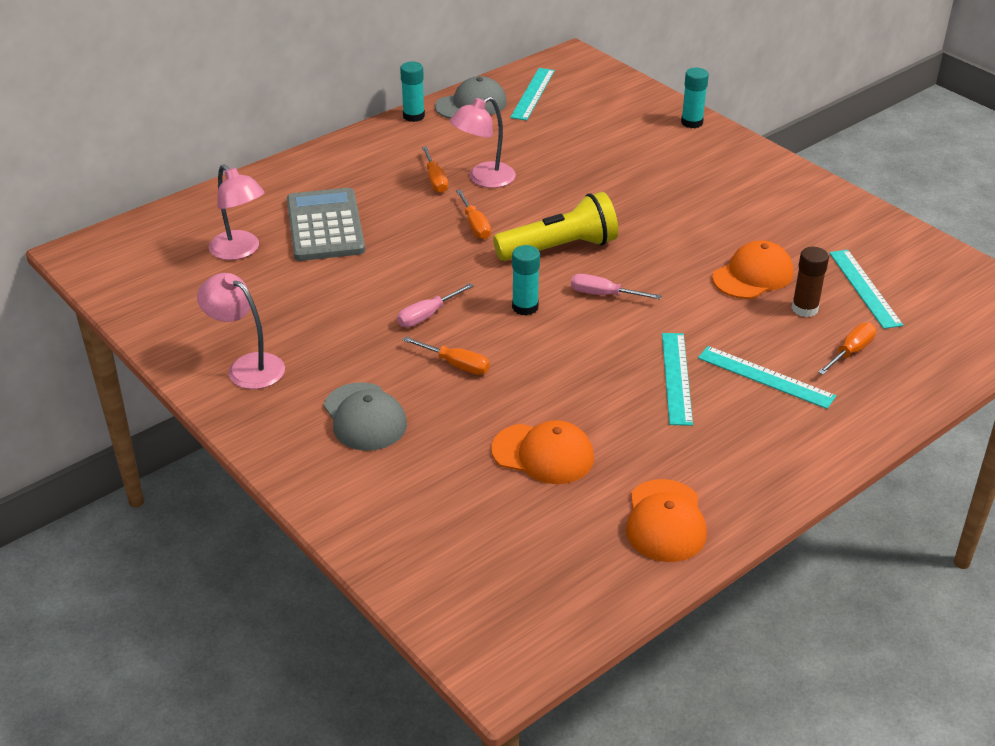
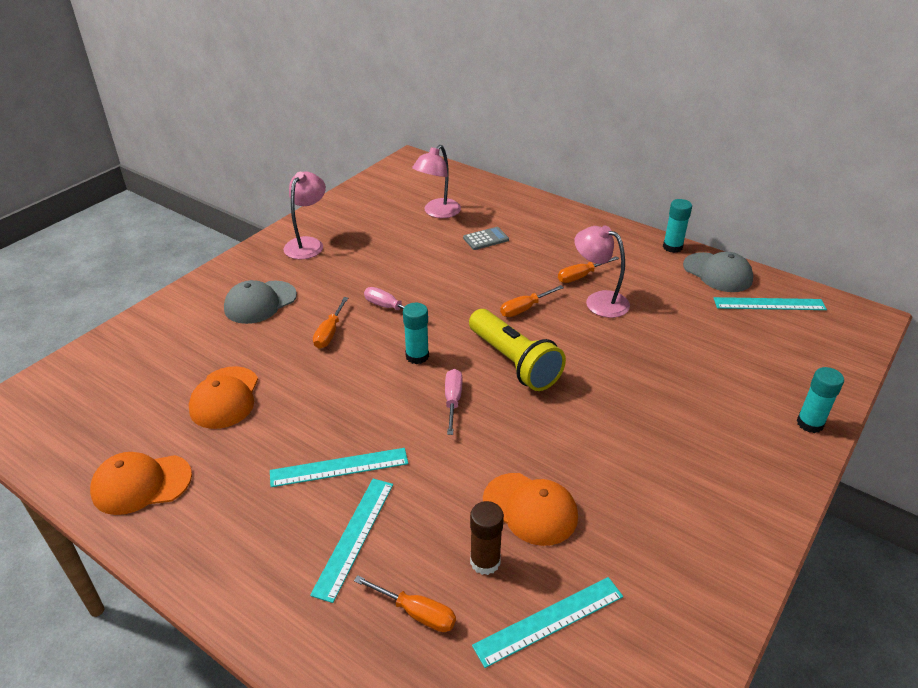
camera: 75 degrees right, 0 degrees up
(325, 226) = (486, 239): grey calculator -> grey calculator, size x0.46

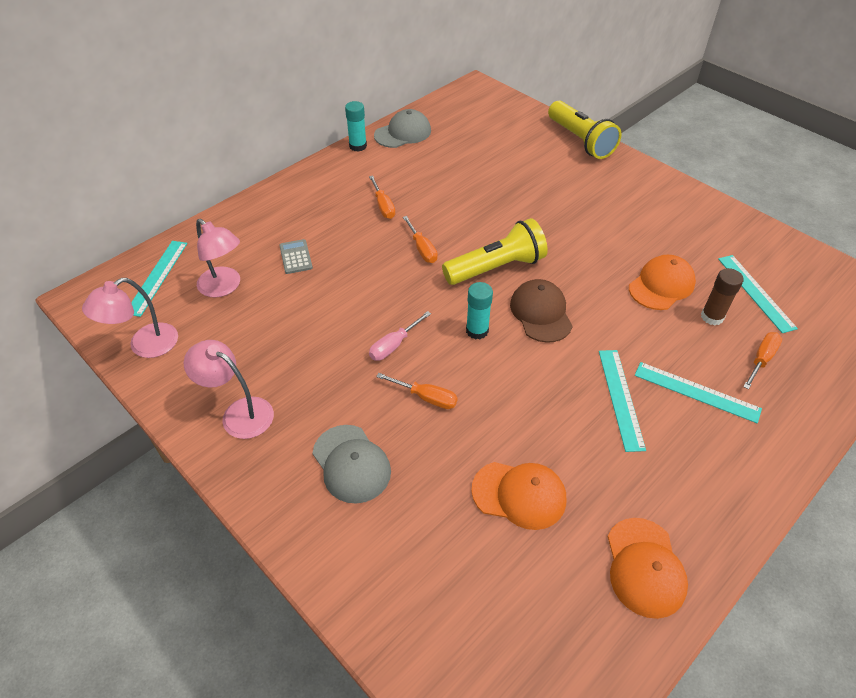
camera: 80 degrees left, 10 degrees up
(453, 400) = (541, 313): pink screwdriver -> brown cap
(599, 301) = (423, 203): pink lamp -> pink lamp (145, 346)
(769, 304) = (450, 121): turquoise ruler -> turquoise ruler (157, 277)
(810, 423) = (580, 141): turquoise glue stick -> yellow flashlight

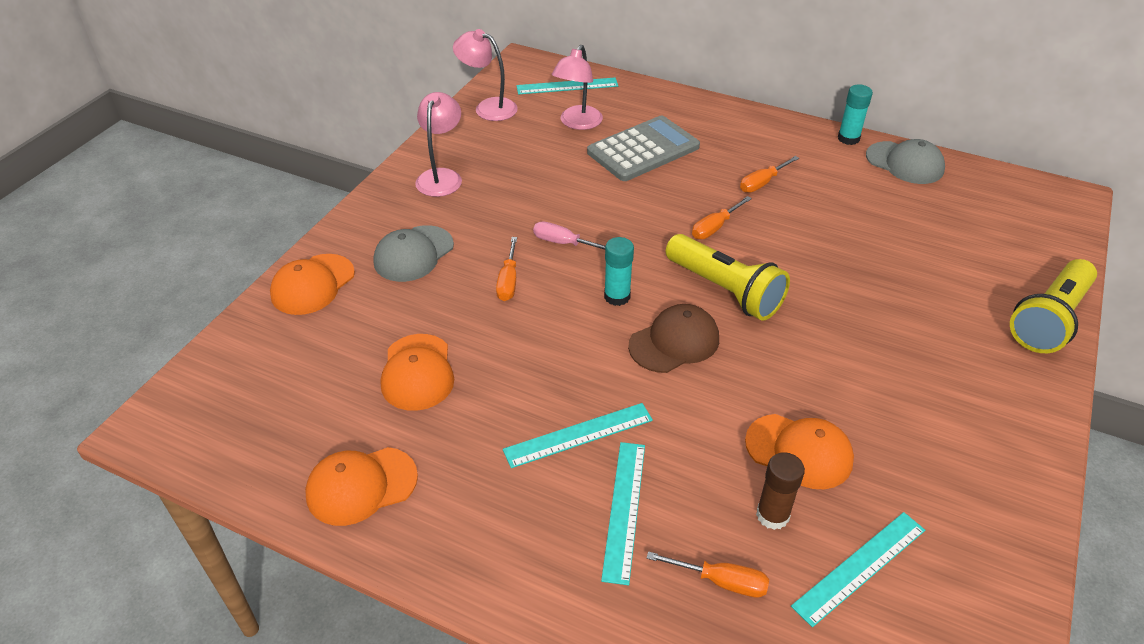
camera: 70 degrees right, 5 degrees down
(296, 257) = (643, 150): grey calculator -> grey calculator, size x2.16
(356, 568) = (312, 284): none -> orange cap

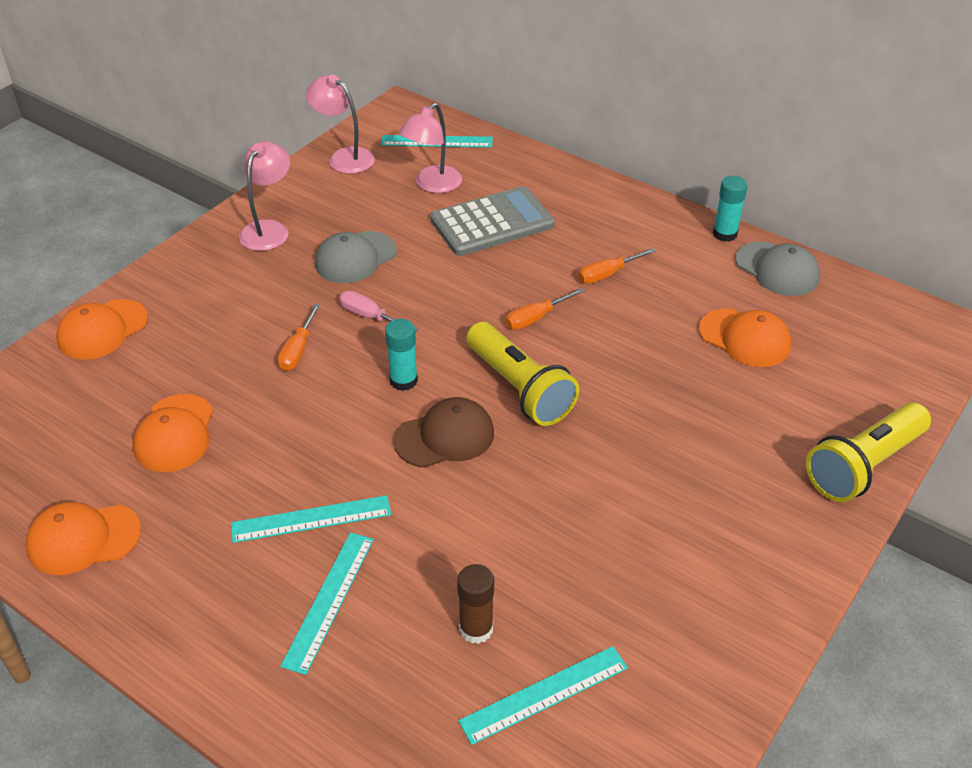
camera: 10 degrees right, 0 degrees up
(413, 254) = (212, 309): grey cap -> grey cap (355, 258)
(722, 581) = (399, 686): orange screwdriver -> none
(799, 451) = (530, 568): orange cap -> orange cap (744, 338)

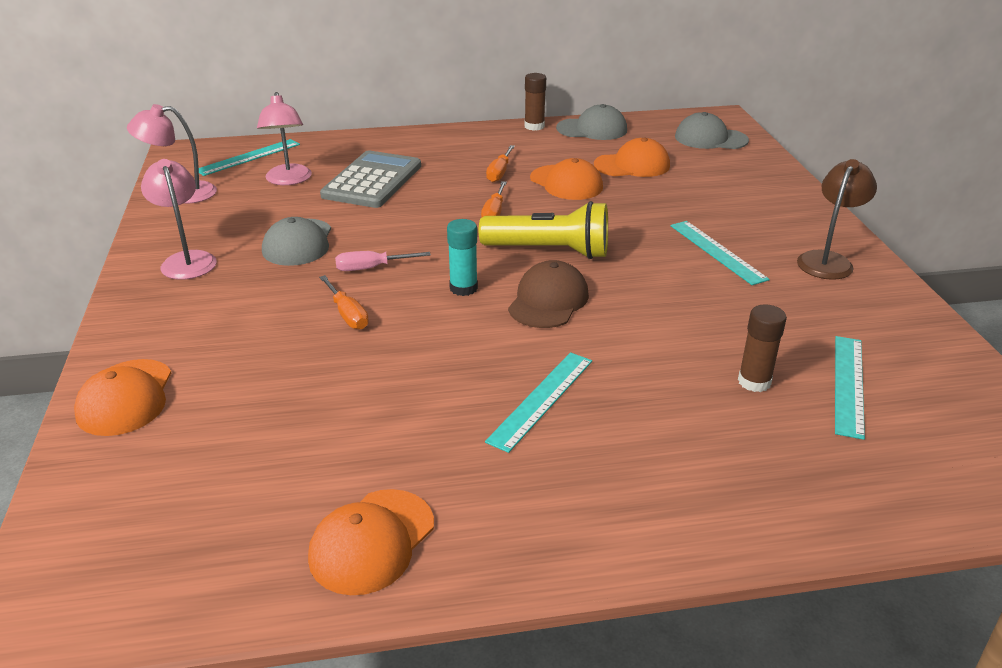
camera: 45 degrees left, 10 degrees down
(174, 433) = (330, 421): orange cap -> orange cap (566, 183)
(329, 600) = (640, 434): turquoise ruler -> turquoise ruler (717, 252)
(724, 234) = (534, 126): turquoise glue stick -> brown glue stick
(750, 571) = (828, 260): none -> brown lamp
(863, 466) = (788, 188): yellow flashlight -> none
(887, 352) = (710, 138): none -> grey cap

